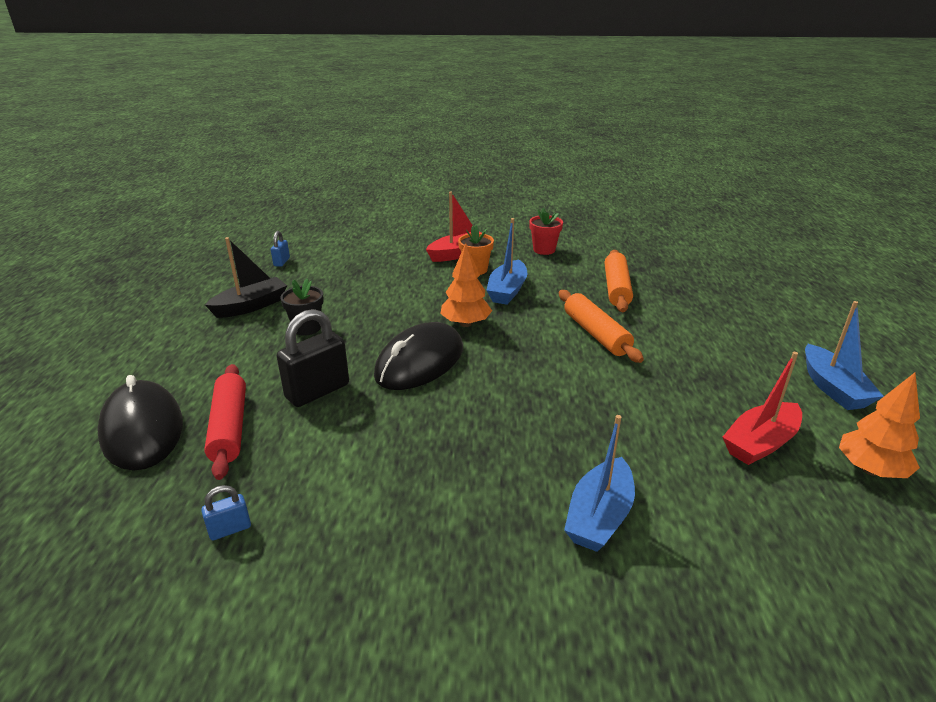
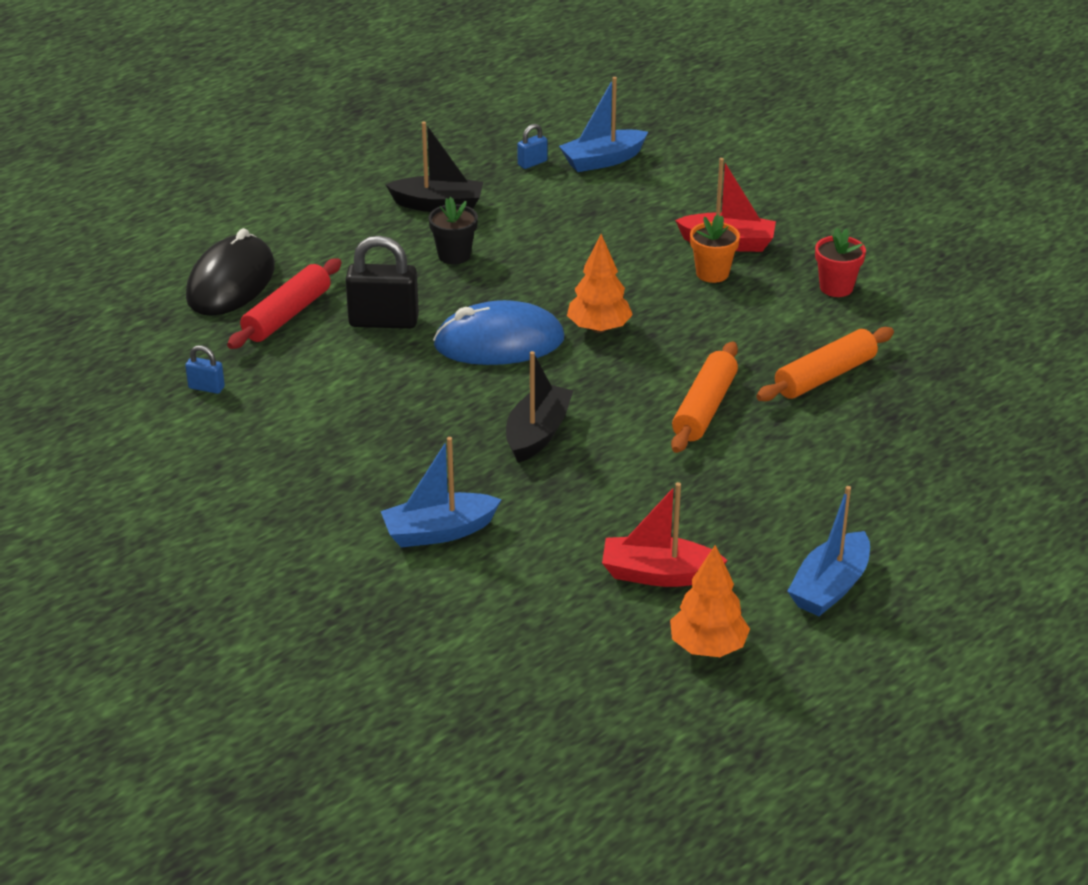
camera: 45 degrees right, 5 degrees up
(420, 362) = (499, 342): black mouse -> blue mouse
(507, 291) = (701, 315): blue boat -> blue boat (603, 160)
(538, 403) = (537, 434): none -> black boat

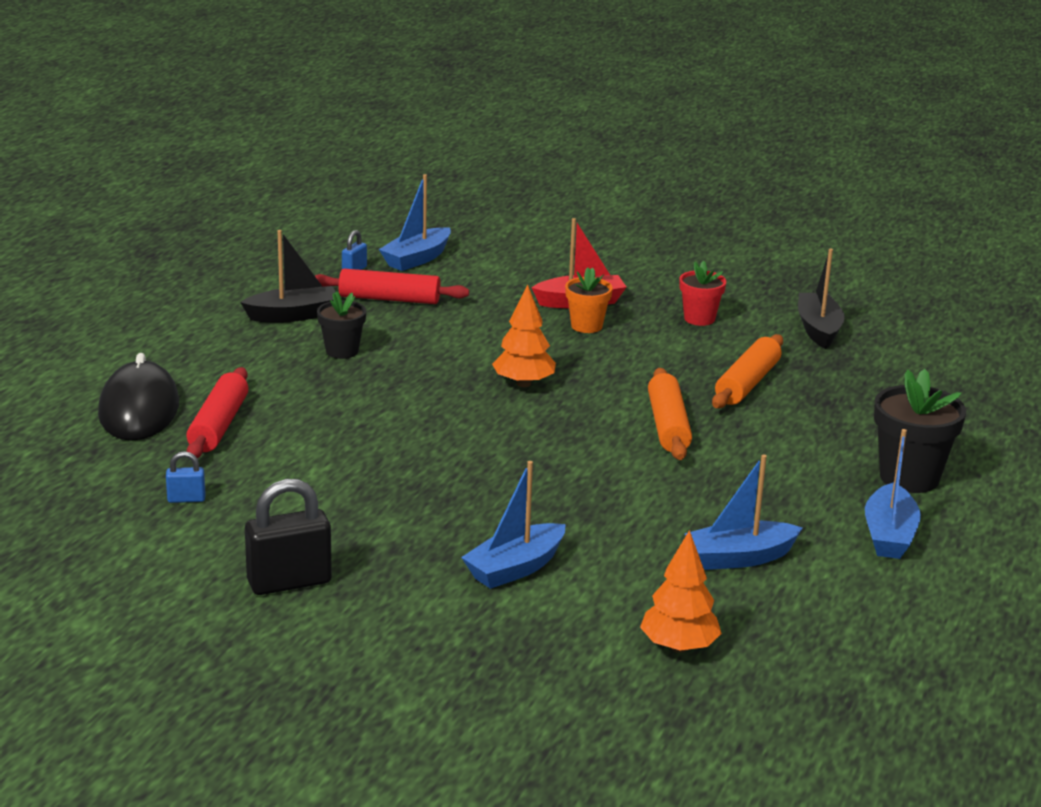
camera: 25 degrees left, 10 degrees down
(383, 321) = (318, 413): black padlock -> black padlock (289, 582)
(499, 342) = (442, 410): blue mouse -> none
(537, 434) = (539, 473): black boat -> black boat (818, 329)
(542, 203) = (389, 299): none -> red rolling pin
(659, 574) = (740, 558): red boat -> blue boat
(708, 647) = (830, 603): orange tree -> orange tree (678, 647)
(906, 526) = (909, 477): none -> black flower pot

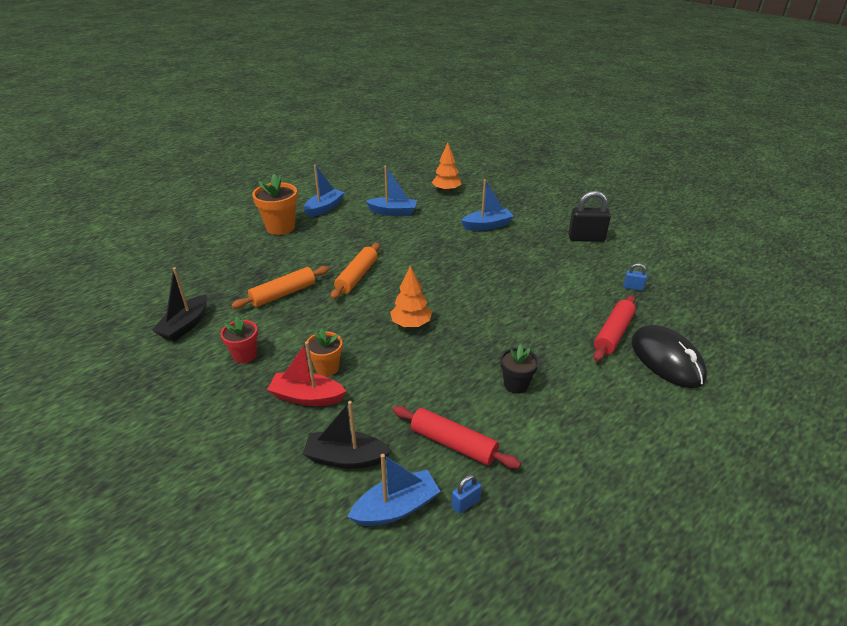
camera: 155 degrees left, 10 degrees up
(139, 409) = (667, 360): black mouse -> black mouse turned 45 degrees counterclockwise
(293, 315) = (542, 441): black boat -> black boat (346, 458)
(909, 477) = (280, 227): black flower pot -> orange flower pot

